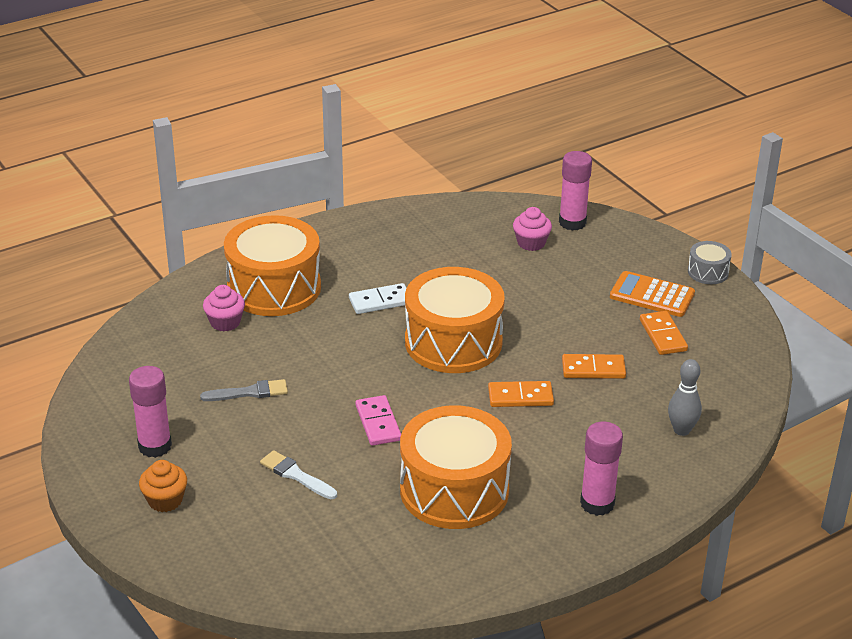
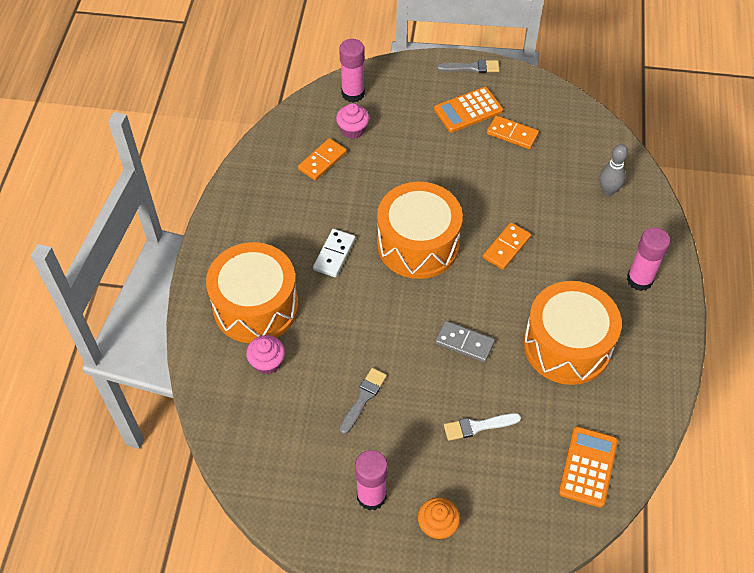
camera: 50 degrees left, 20 degrees up
(330, 569) = (588, 467): none -> orange calculator
(378, 423) = (464, 343): pink domino -> grey domino
(593, 369) = (513, 191): orange domino -> orange domino (322, 161)
(708, 272) = (471, 67): grey drum -> grey brush

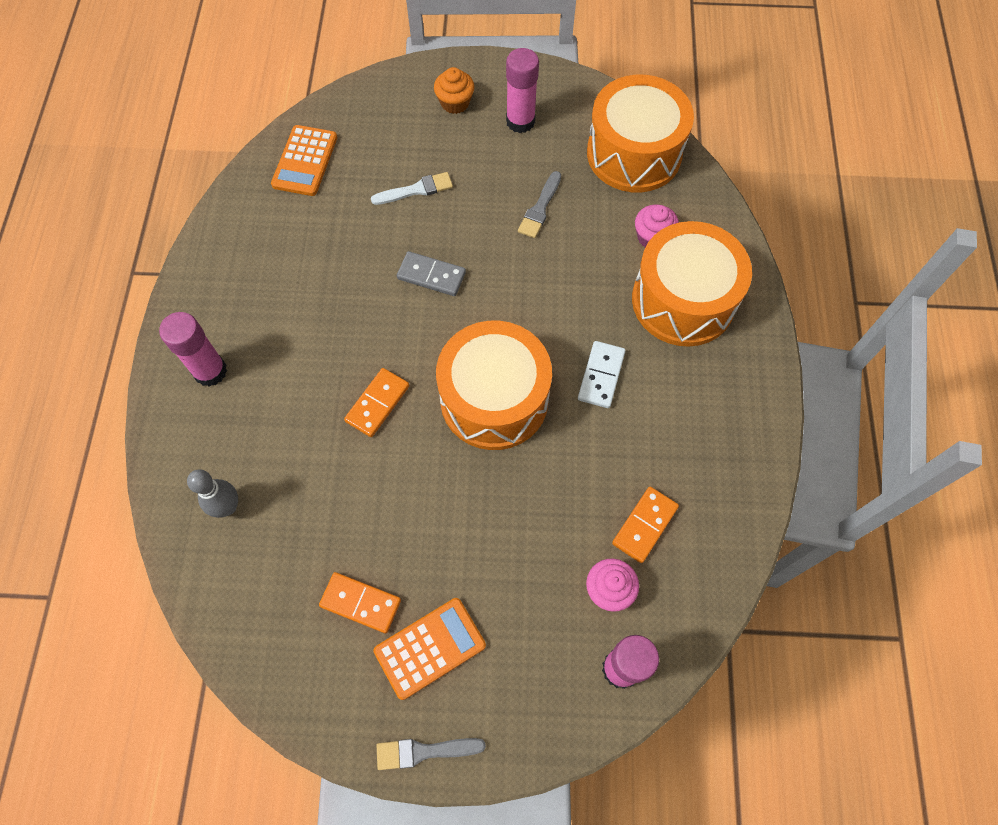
camera: 175 degrees right, 10 degrees up
(567, 345) = (312, 281): orange drum -> orange drum (634, 153)

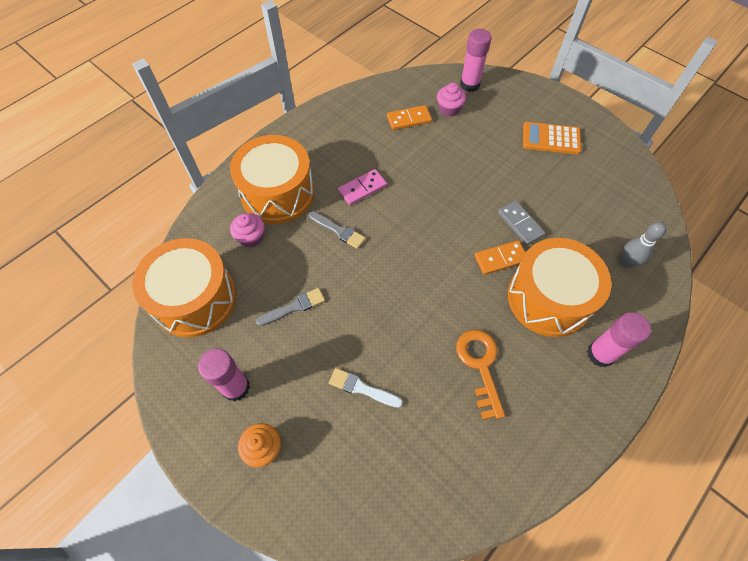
camera: 140 degrees left, 5 degrees down
(305, 161) = (426, 489): orange calculator -> none
(324, 279) = (480, 366): none -> orange key
(360, 603) = (574, 174): orange domino -> none
(424, 751) = (578, 109): grey brush -> grey brush (338, 231)
(431, 276) = (406, 313): grey domino -> grey domino (520, 224)
(494, 399) = (431, 216): orange drum -> orange drum (548, 298)
(601, 376) = (362, 188): white domino -> pink domino

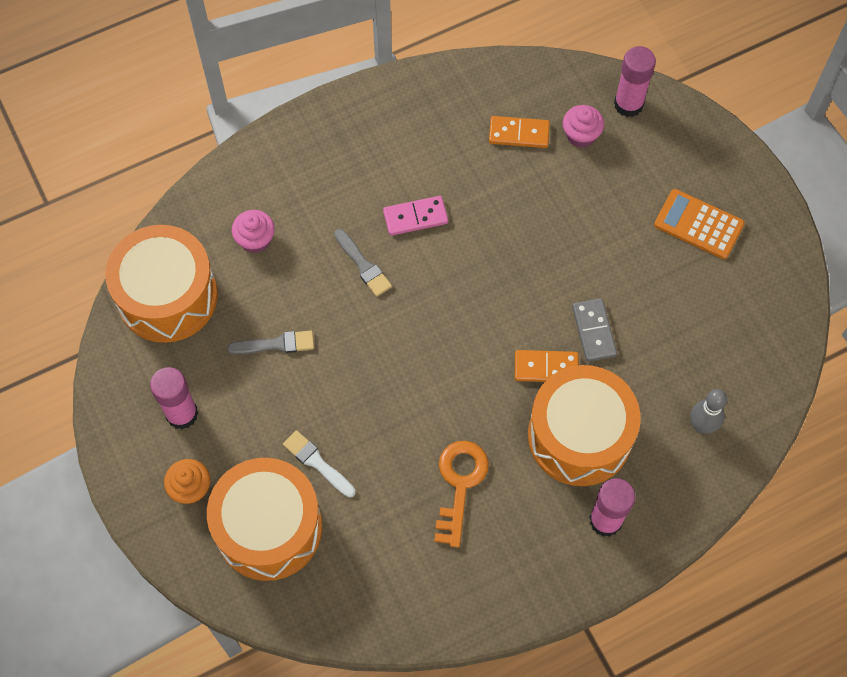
camera: 20 degrees right, 5 degrees up
(277, 193) = (307, 189): orange drum -> orange drum (269, 528)

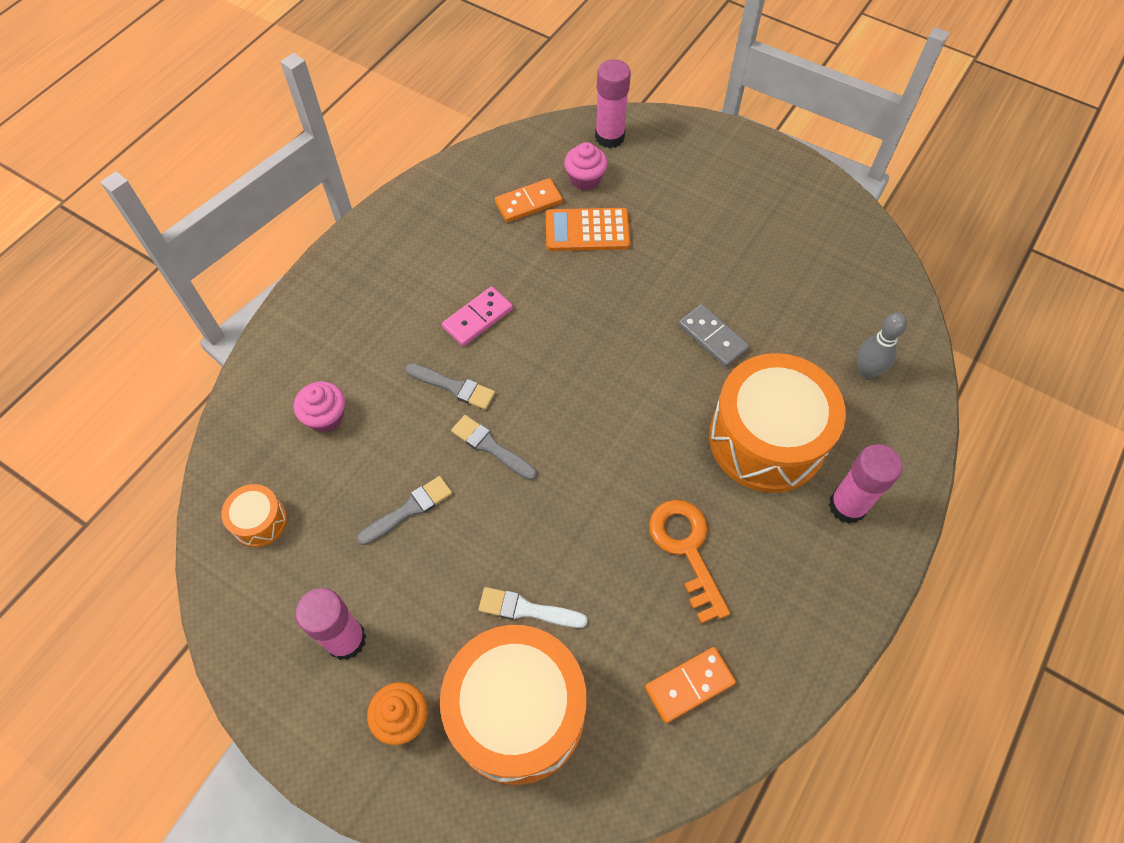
camera: 30 degrees left, 5 degrees down
(167, 296) = (259, 521): orange drum -> orange drum, size x0.44
(363, 328) = (491, 447): none -> grey brush
(546, 368) = (692, 392): orange domino -> orange domino (689, 685)
(698, 224) = (738, 204): orange calculator -> orange calculator (587, 230)

